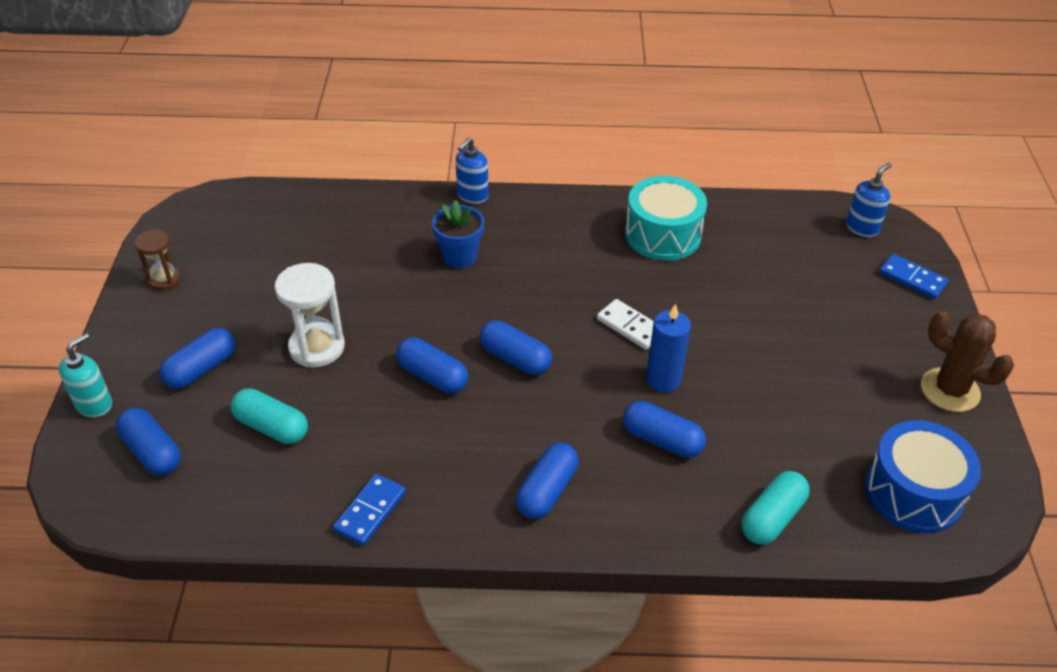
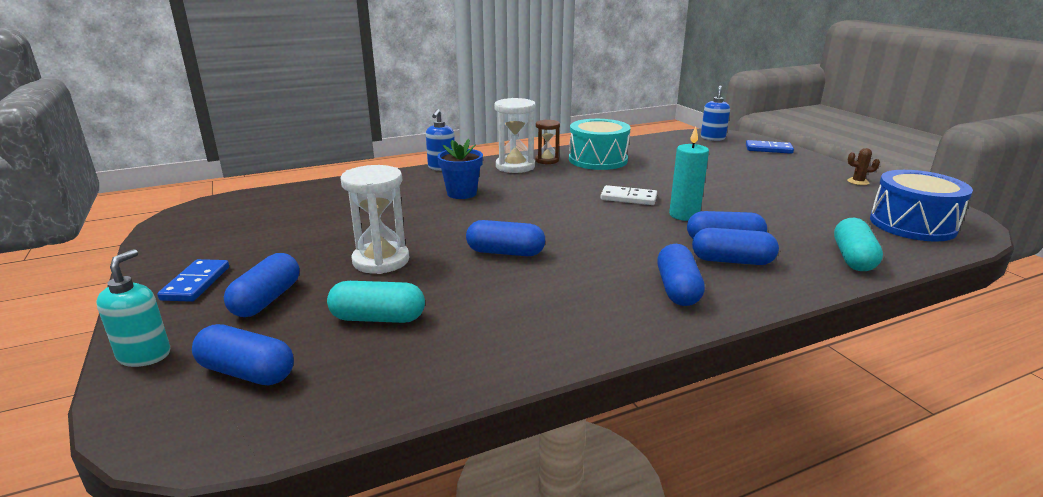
camera: 25 degrees left, 20 degrees down
(164, 279) = (184, 255): brown hourglass -> brown hourglass (547, 160)
(370, 511) = (537, 346): blue domino -> blue domino (196, 283)
(515, 358) = (563, 229): blue capsule -> blue capsule (732, 261)
(554, 219) = (515, 166): none -> white hourglass
(663, 380) = (684, 215): blue candle -> turquoise candle
(950, 390) = (858, 182): brown cactus -> brown cactus, size x0.46

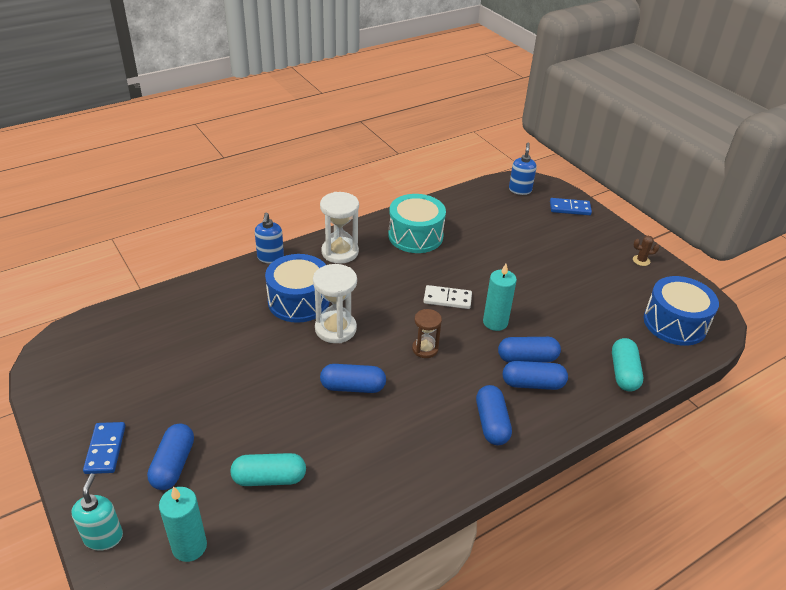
camera: 10 degrees left, 15 degrees up
(247, 372) = (189, 546): blue capsule -> turquoise candle
(381, 260) = (252, 406): white hourglass -> white hourglass (335, 329)
(462, 193) = (298, 301): blue flower pot -> blue drum
(547, 160) = (368, 239): brown hourglass -> brown hourglass (425, 349)

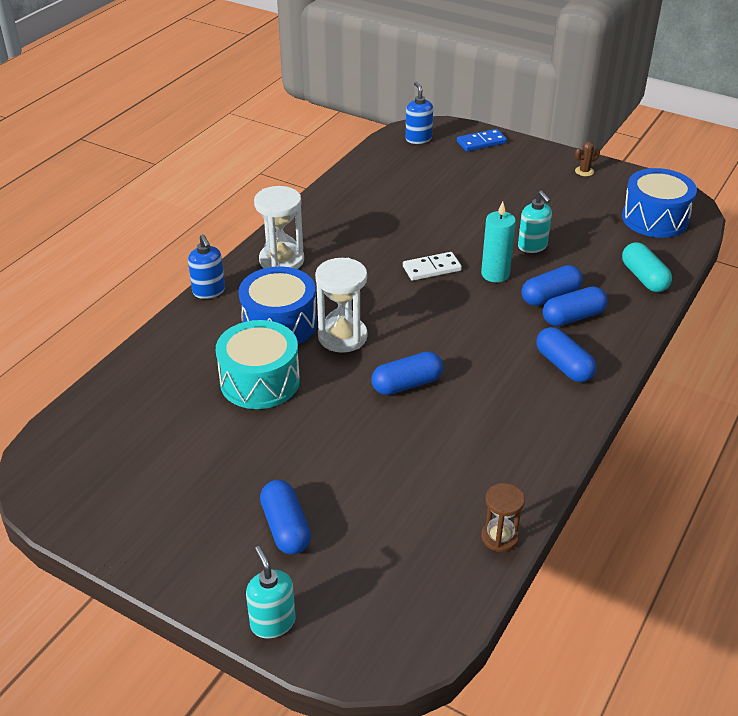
camera: 25 degrees left, 0 degrees up
(105, 449) = (197, 545): blue domino -> none
(189, 546) = (370, 591): turquoise candle -> none
(269, 478) = (395, 498): turquoise capsule -> none
(415, 236) = (348, 218): turquoise drum -> turquoise drum (260, 381)
(425, 349) = (448, 323): brown hourglass -> brown hourglass (499, 537)
(545, 310) = (532, 246): none -> turquoise soap dispenser

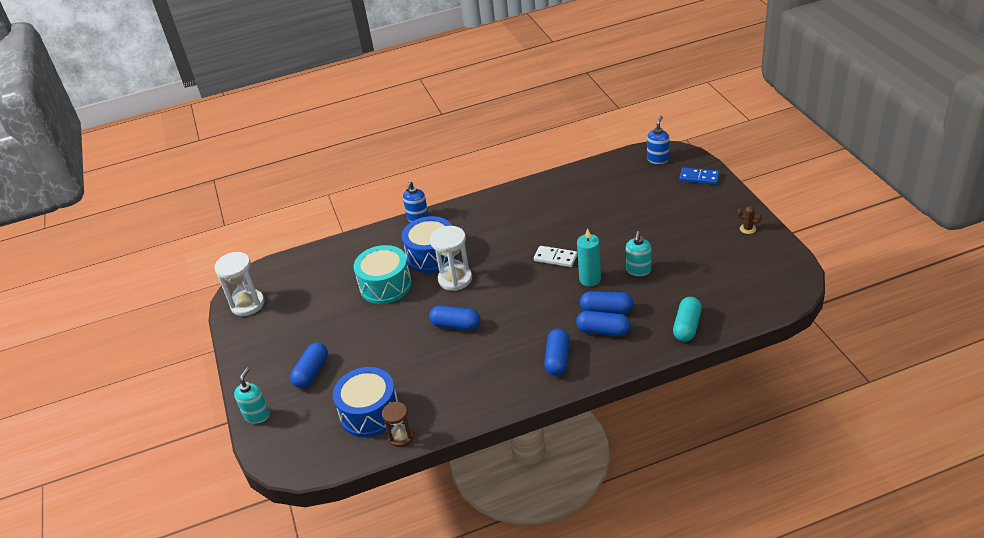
camera: 45 degrees right, 0 degrees up
(281, 260) = (476, 215): white hourglass -> white hourglass (247, 304)
(655, 218) = (754, 287): blue drum -> blue drum (370, 413)

